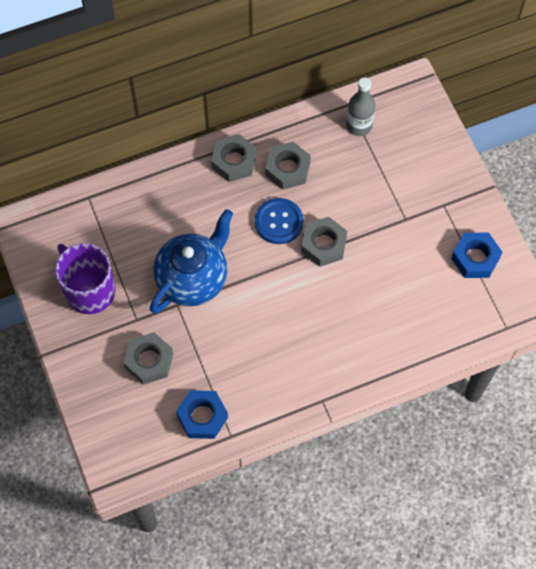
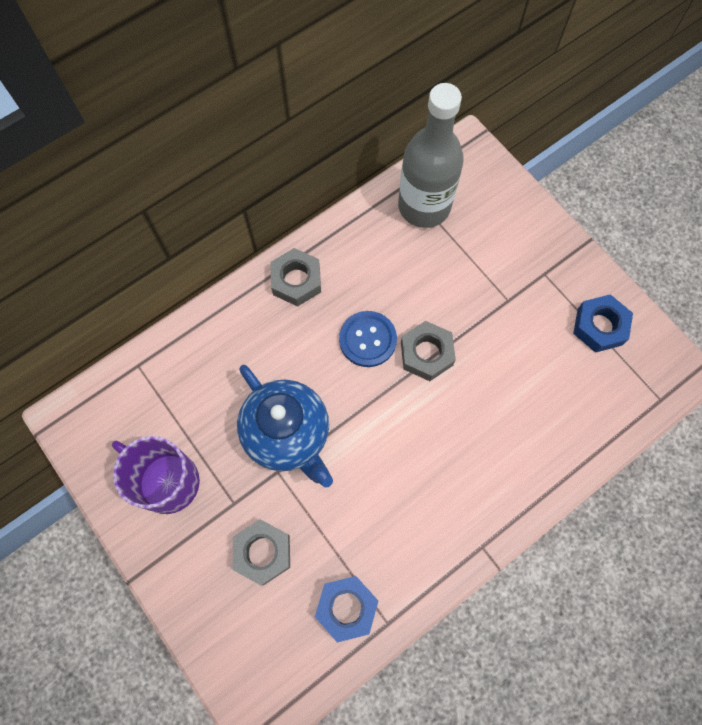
camera: 15 degrees left, 5 degrees up
(193, 279) = (288, 434): blue teapot -> blue teapot turned 120 degrees clockwise
(287, 169) = (359, 275): grey nut -> none
(359, 126) = (424, 206): grey bottle -> grey bottle, size x1.78

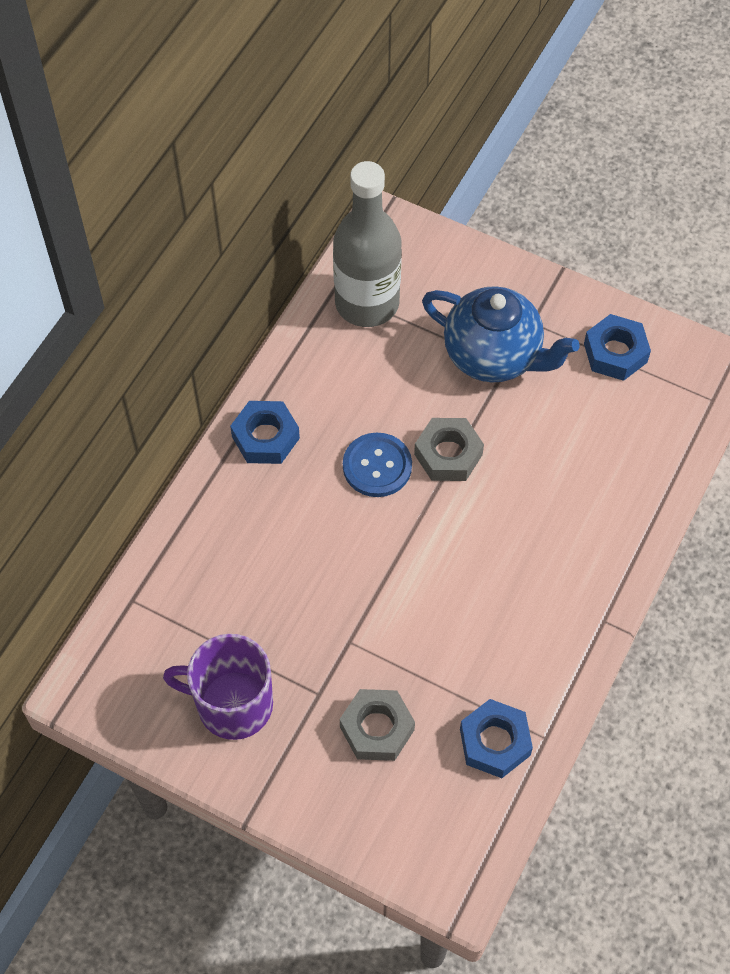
camera: 25 degrees left, 10 degrees down
(288, 434) = (341, 599): blue teapot -> blue teapot (494, 356)
(296, 281) = (265, 437): grey nut -> blue nut

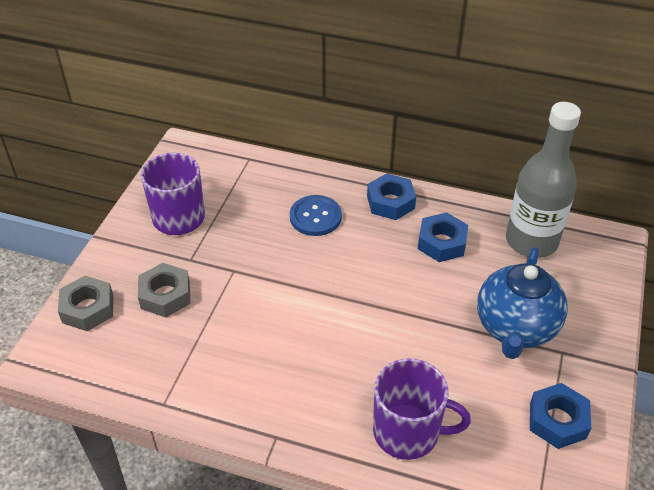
camera: 80 degrees right, 15 degrees down
(377, 466) = (385, 266): blue button -> blue button (315, 217)
(448, 454) = (409, 309): grey nut -> grey nut (88, 308)
(494, 742) = (158, 369): blue nut -> blue nut (442, 242)
(613, 491) = (408, 432): none -> purple mug

